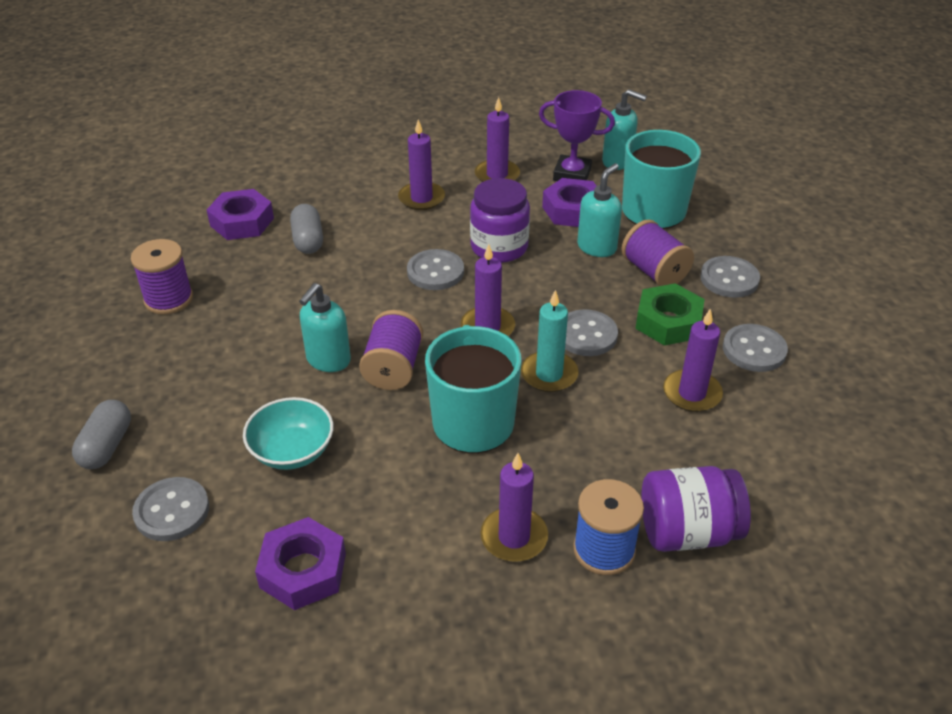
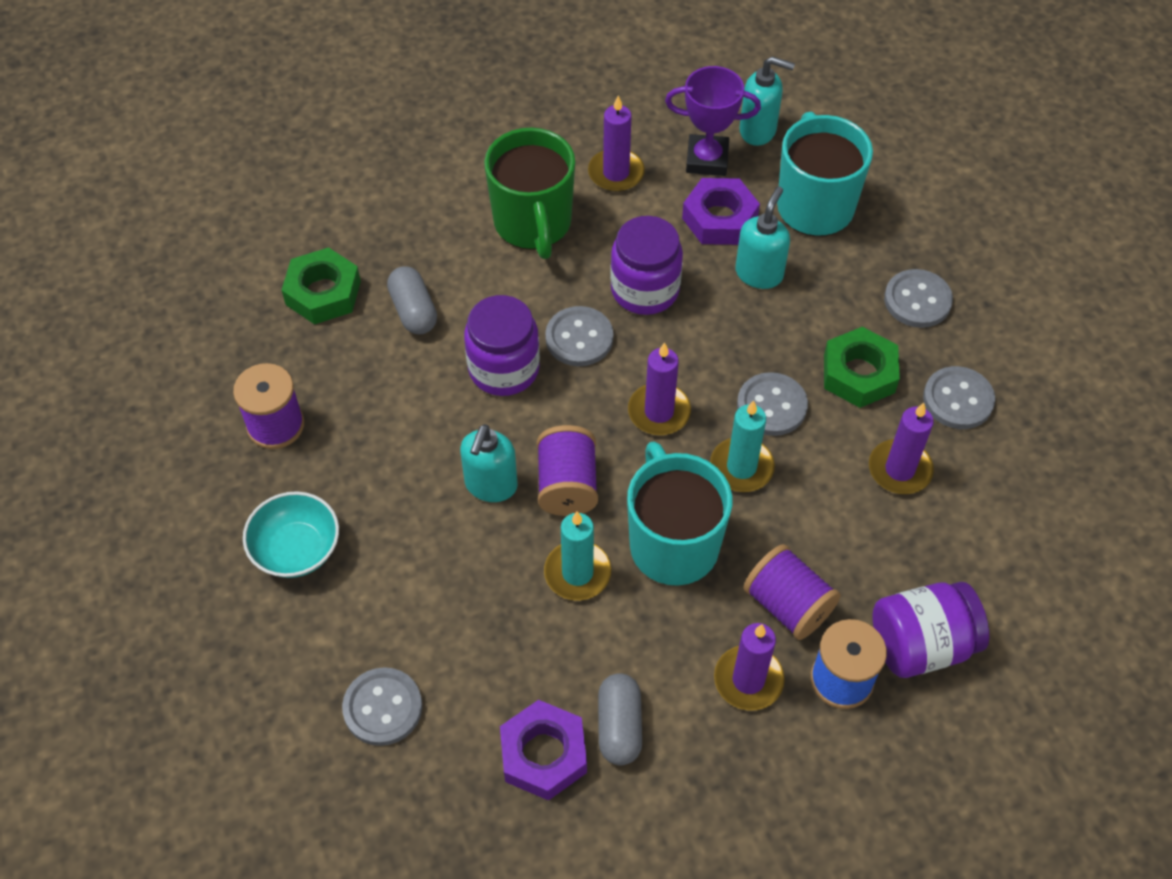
camera: 10 degrees left, 15 degrees up
(107, 446) = (281, 639): grey capsule -> grey capsule (619, 726)
(242, 222) = (323, 293): purple nut -> green nut
(292, 451) = (487, 612): turquoise bowl -> turquoise bowl (296, 549)
(367, 284) = (504, 369): none -> purple jar
(381, 432) = (577, 573): none -> turquoise candle
(421, 198) = (533, 224): purple candle -> green mug
(654, 272) = (831, 302): purple spool -> purple spool (787, 605)

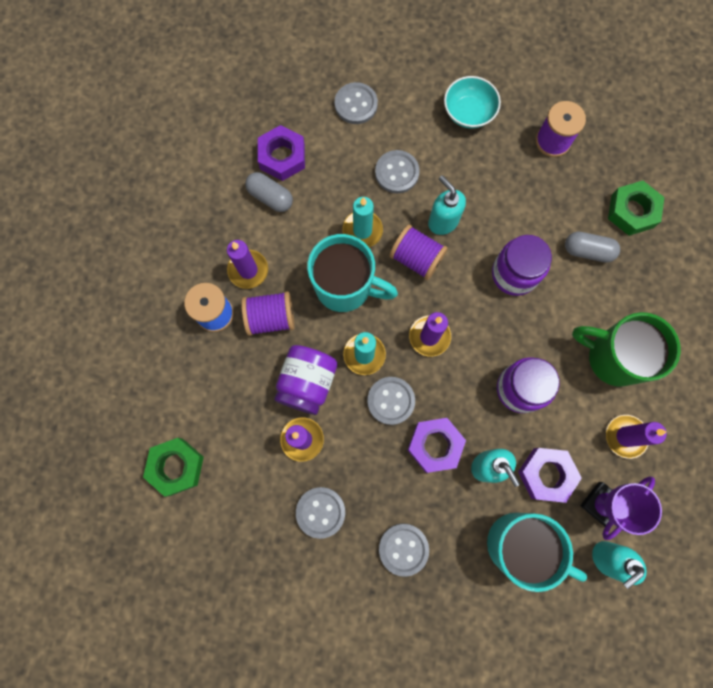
camera: 125 degrees right, 20 degrees up
(579, 338) = (509, 327): grey button -> grey button (397, 173)
(782, 334) = (435, 445): none -> purple nut
(859, 374) = (377, 468): green nut -> green nut (176, 466)
(921, 644) = (202, 366): purple jar -> purple jar (307, 383)

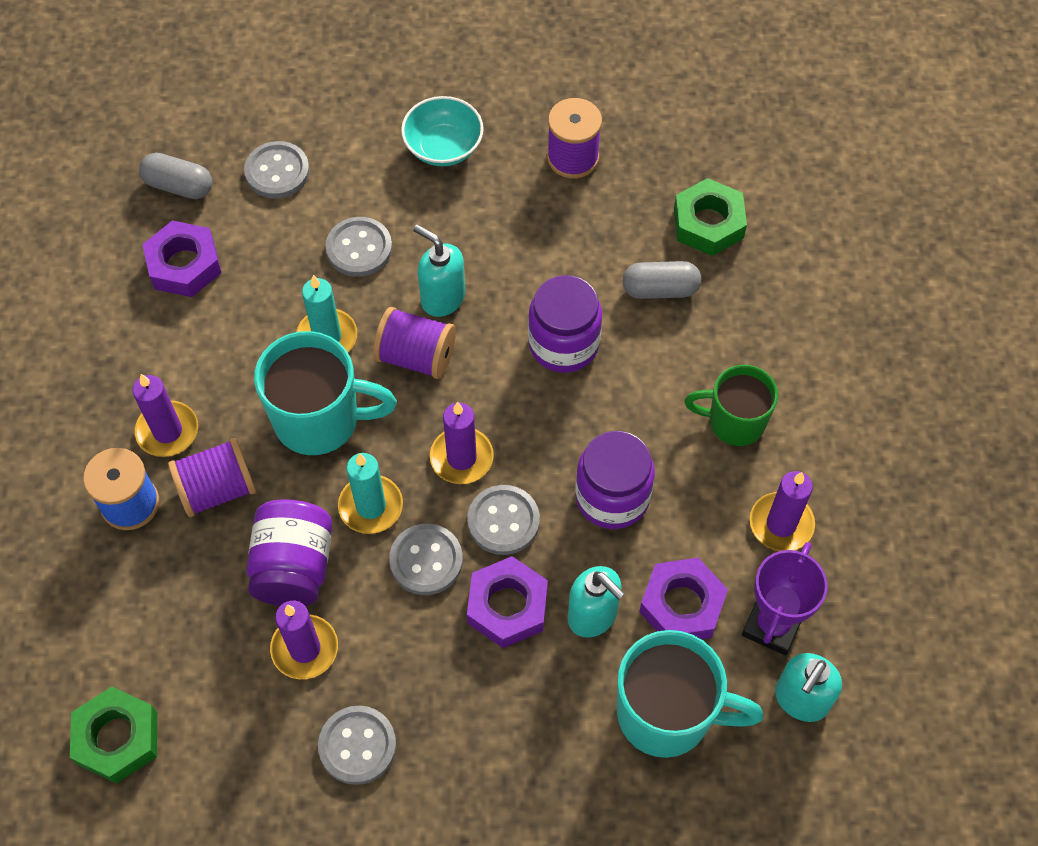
camera: 15 degrees left, 15 degrees down
(270, 197) = (179, 323): grey capsule -> grey capsule (179, 186)
(403, 549) = (496, 766): grey button -> grey button (503, 521)
(613, 357) = (734, 422): green mug -> green mug, size x0.66

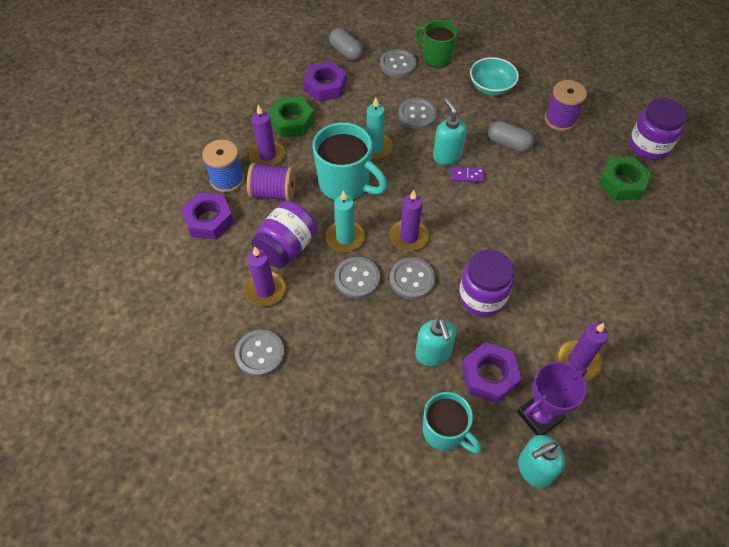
camera: 30 degrees right, 5 degrees down
(117, 738) = (145, 285): green nut -> green nut (292, 121)
(416, 356) = (415, 177): purple spool -> none
(490, 317) = (467, 176): none -> purple domino
(507, 606) = (387, 324): purple nut -> purple nut (209, 220)
(563, 344) = (500, 206): purple jar -> purple jar (649, 146)
(660, 289) = (573, 204): grey capsule -> grey capsule (508, 144)
(667, 714) = (444, 432): turquoise mug -> turquoise mug, size x0.66
(734, 422) = (579, 292): green mug -> green mug (436, 57)

